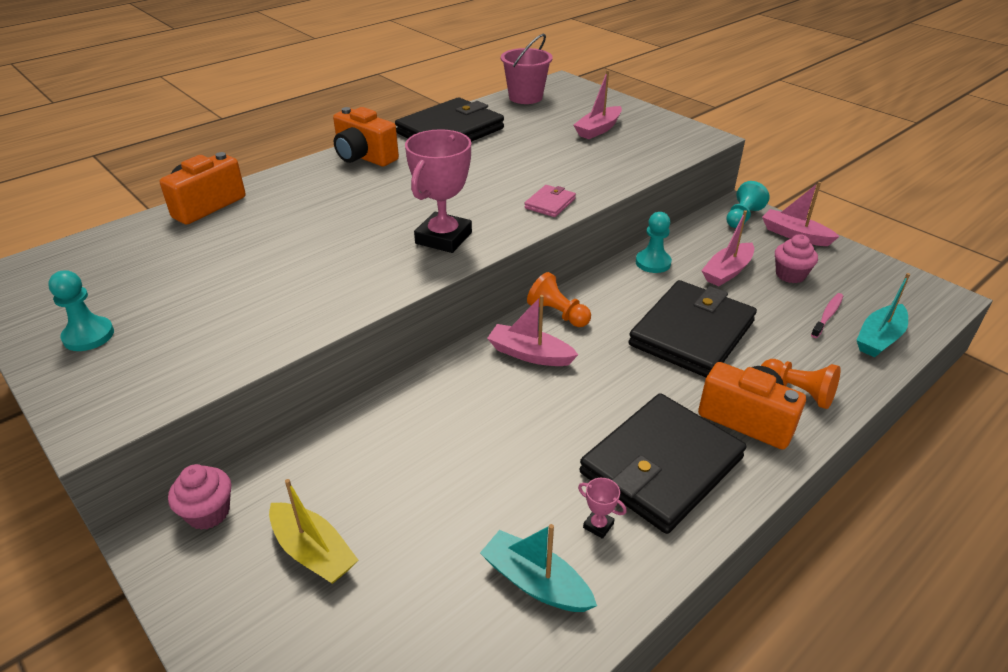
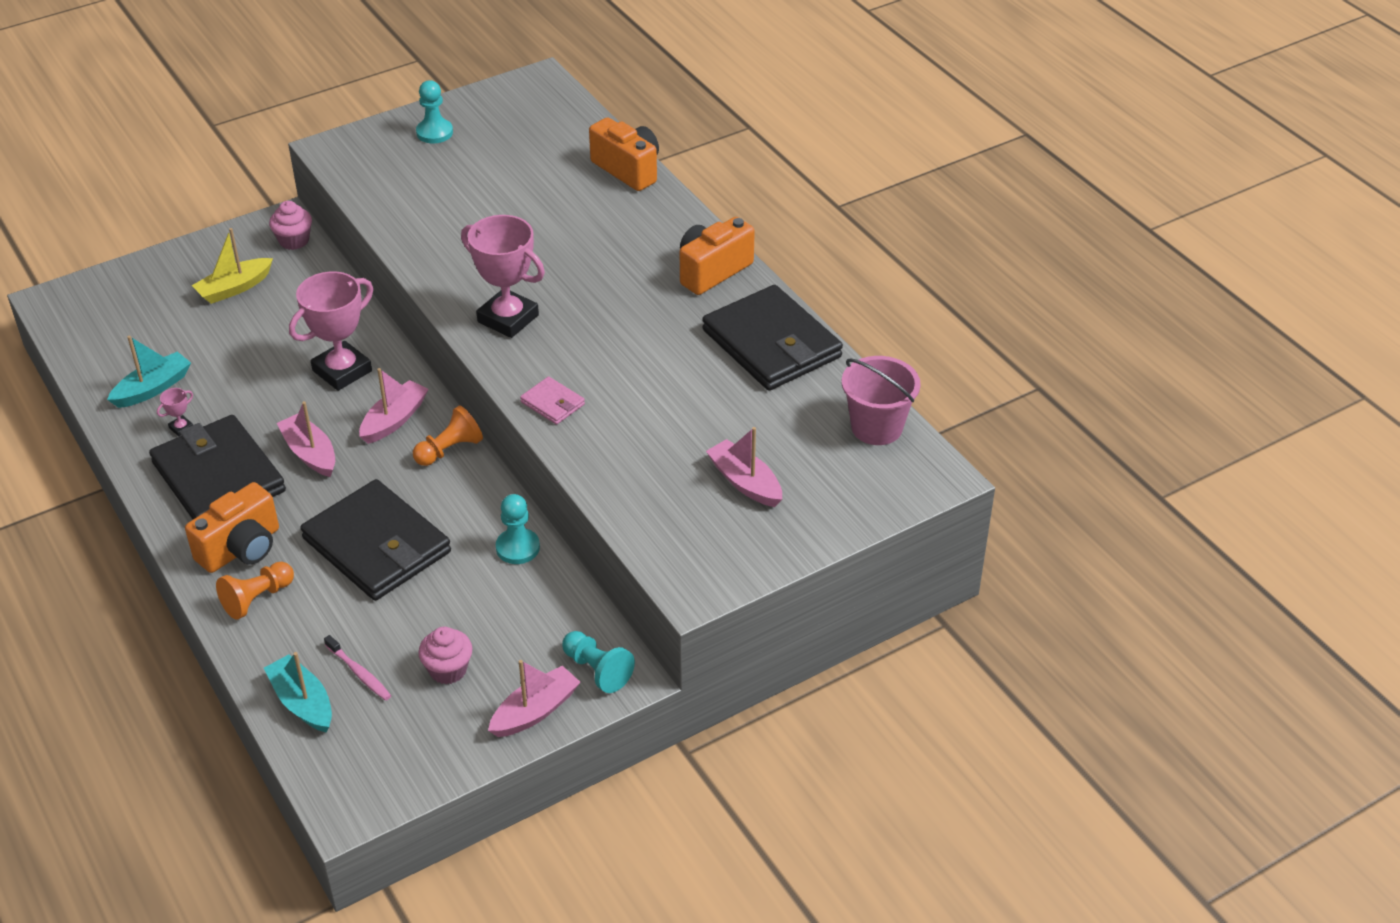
camera: 100 degrees right, 5 degrees up
(465, 407) = (342, 371): none -> pink trophy
(727, 271) = (476, 611): pink boat -> pink boat (310, 453)

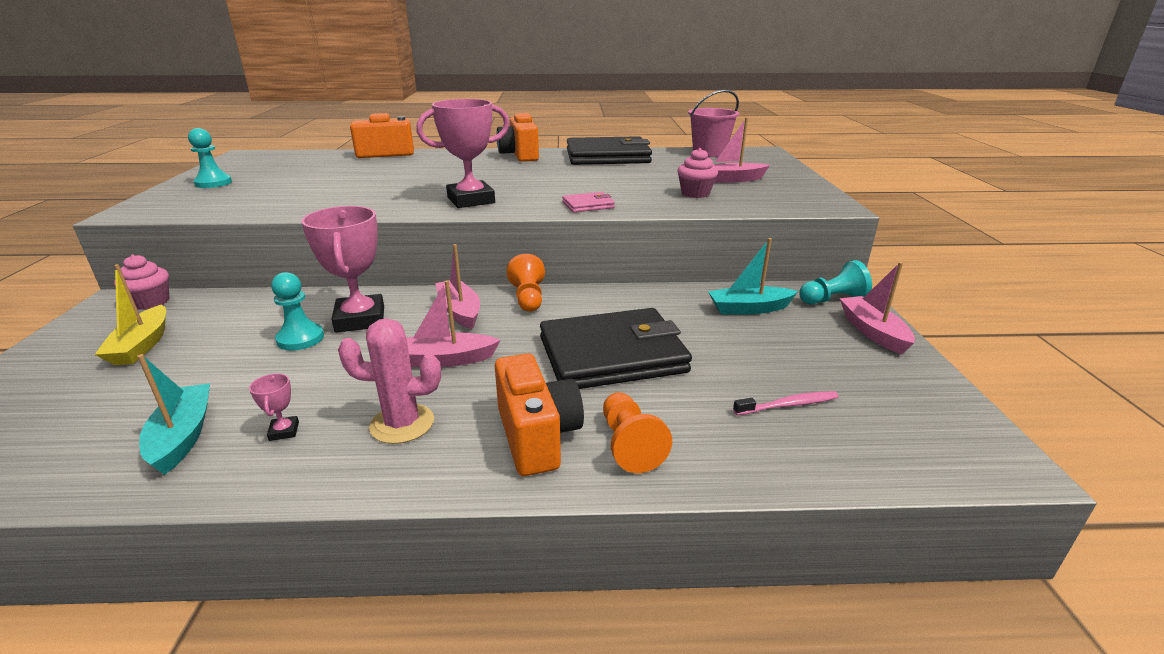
camera: 60 degrees left, 15 degrees down
(218, 477) = (402, 424): black wallet -> pink cactus
(302, 702) = (820, 453): turquoise boat -> turquoise boat (749, 309)
(448, 670) = (805, 358): pink cupcake -> pink cupcake (695, 194)
(518, 548) = (672, 298): turquoise pawn -> turquoise pawn (300, 339)

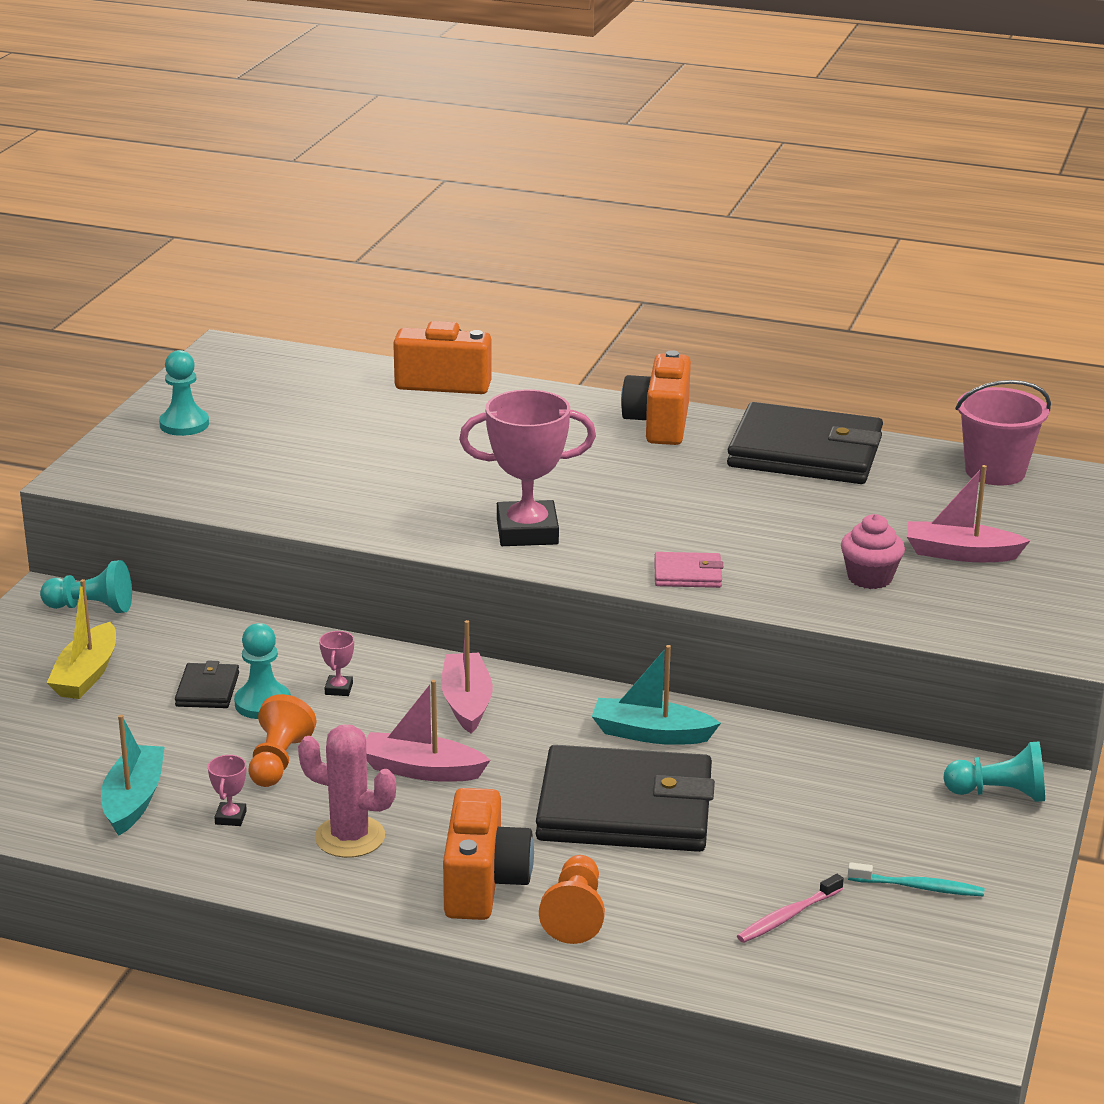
camera: 20 degrees right, 0 degrees up
(151, 302) = (91, 607): pink cupcake -> turquoise pawn
(252, 337) = (207, 689): none -> black wallet
(360, 319) = (339, 689): pink trophy -> pink trophy, size x0.41
(528, 298) = (566, 699): orange pawn -> orange pawn (278, 761)
(749, 309) = (861, 782): turquoise boat -> turquoise boat (651, 734)
(788, 405) = (788, 916): pink toothbrush -> pink toothbrush turned 135 degrees clockwise
(850, 363) = (918, 887): none -> turquoise toothbrush
(873, 332) = (1001, 853): pink boat -> none

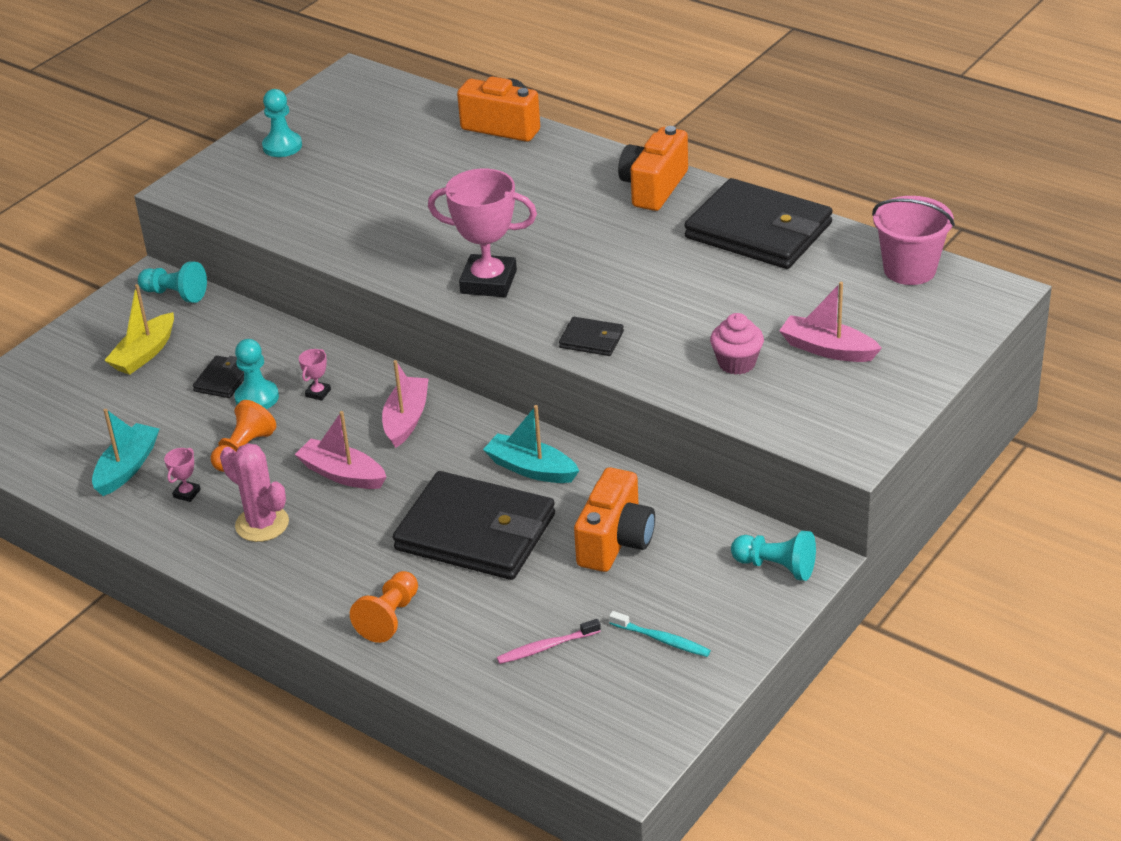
camera: 20 degrees right, 10 degrees up
(483, 883) = (337, 579): orange camera -> orange camera (615, 541)
(688, 574) = (591, 339): pink wallet -> black wallet

